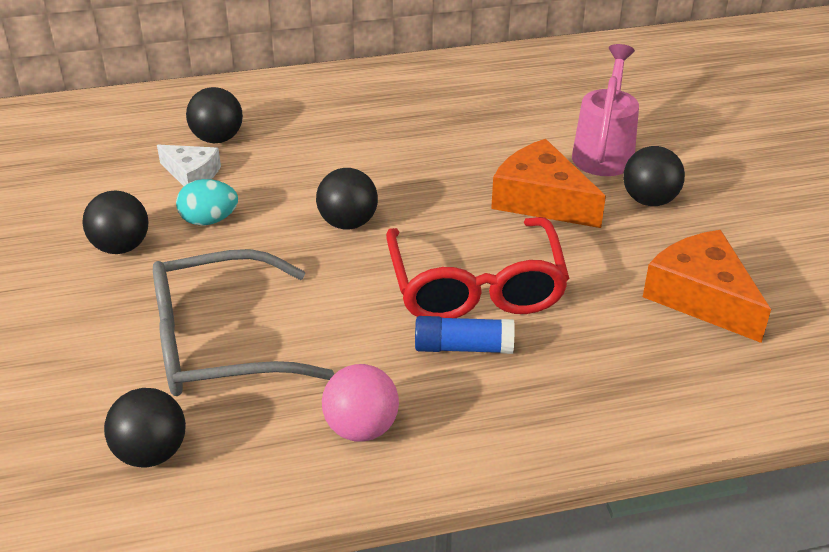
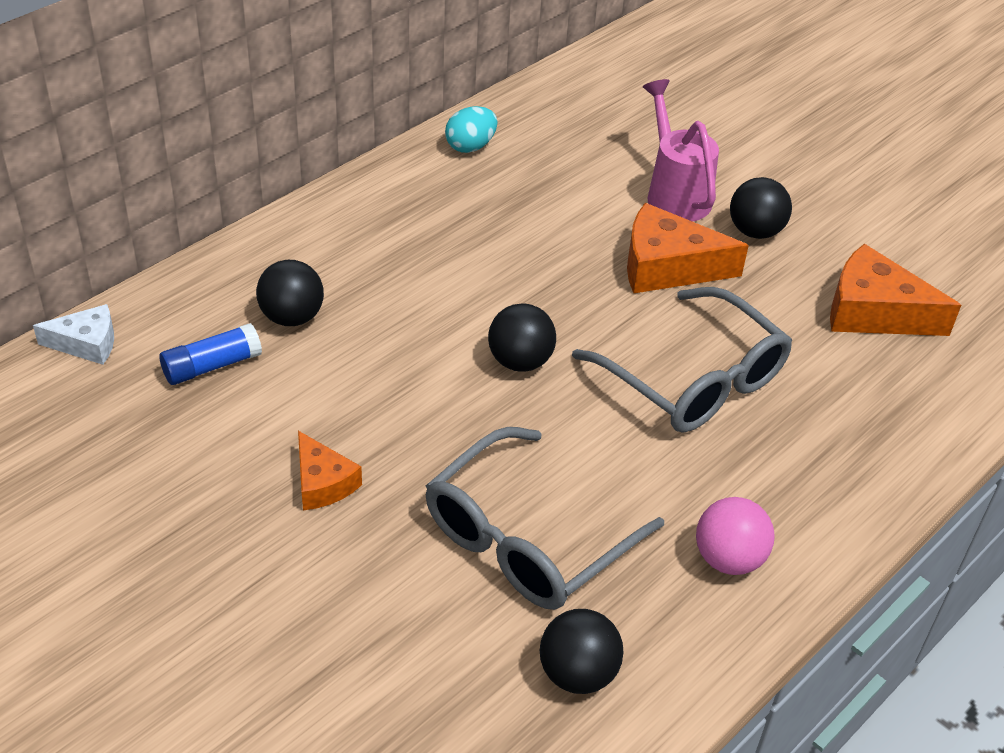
camera: 35 degrees left, 5 degrees up
(121, 247) = (322, 482): black ball -> orange cheese
(192, 174) = (308, 369): white cheese -> white cheese (86, 343)
(209, 220) = (382, 415): turquoise egg -> turquoise egg (470, 146)
(463, 347) = (738, 444): blue glue stick -> blue glue stick (211, 366)
(476, 287) = (694, 380): red glasses -> grey glasses

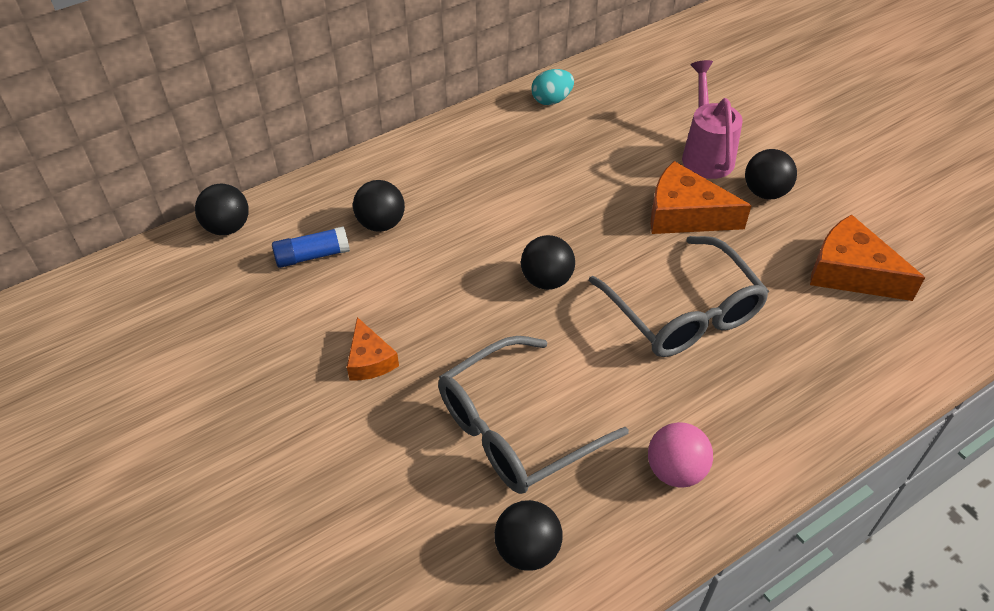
camera: 15 degrees right, 5 degrees up
(86, 343) = (227, 227): white cheese -> black ball

